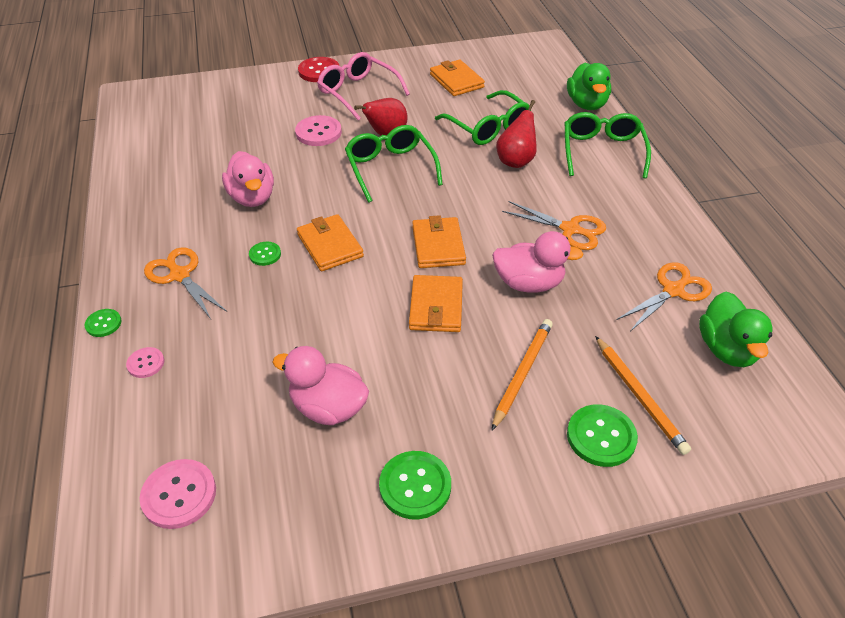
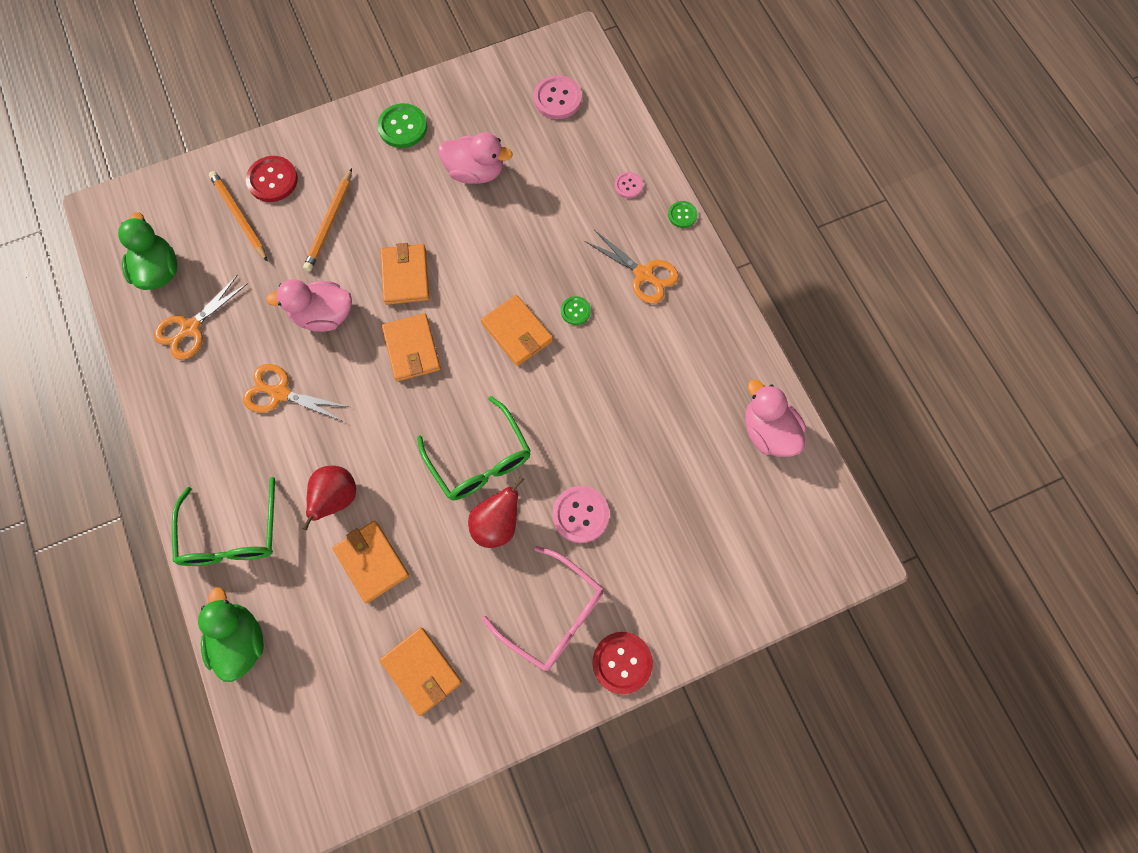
camera: 170 degrees right, 25 degrees up
(252, 197) = (617, 386): pink duck -> pink duck (768, 431)
(488, 127) = (371, 562): green glasses -> orange wallet
(601, 437) = (272, 180): green button -> red button

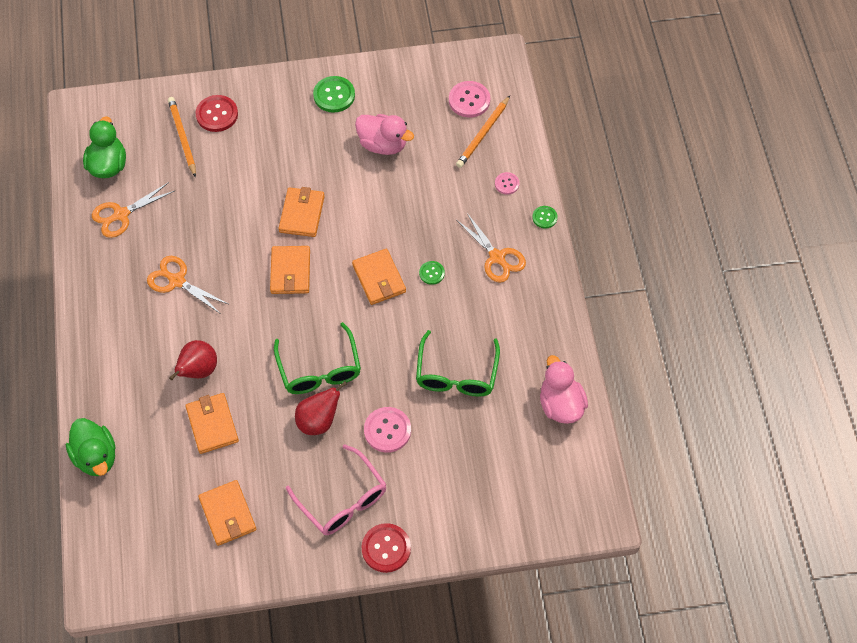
camera: 15 degrees right, 10 degrees down
(231, 535) = (110, 377): green glasses -> green glasses (456, 374)
(240, 641) = (96, 456): green duck -> green duck turned 150 degrees clockwise
(323, 315) = (227, 229): pink duck -> none
(329, 222) = (253, 158): orange pencil -> orange pencil (483, 134)

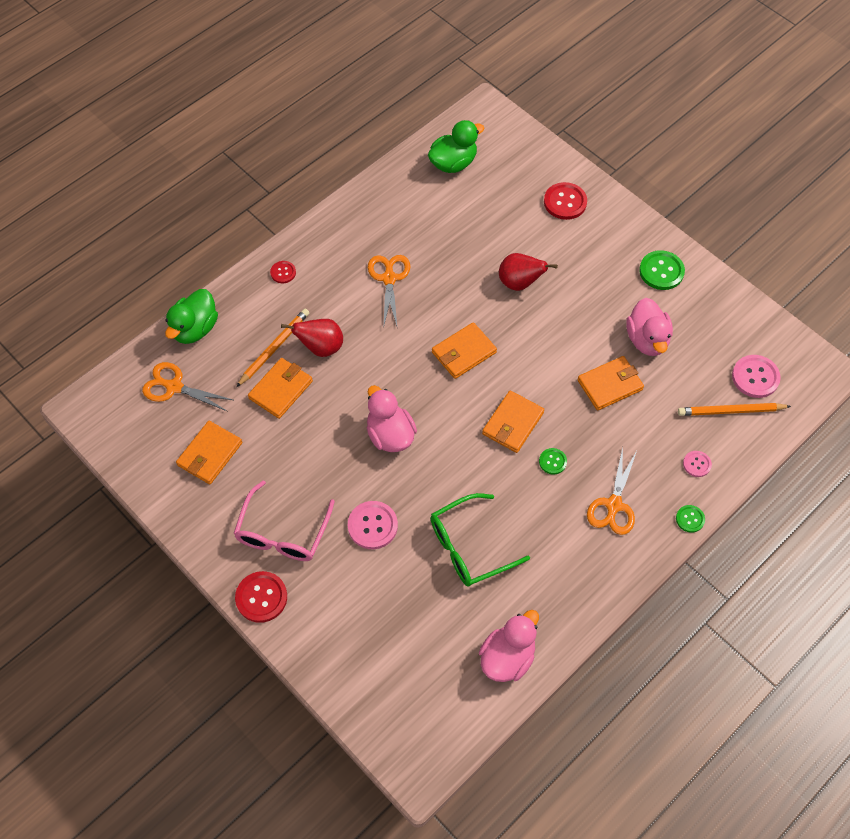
camera: 55 degrees right, 0 degrees up
(100, 355) = (283, 272): none -> red button
(121, 215) = (416, 201): orange scissors -> orange scissors (174, 387)
(182, 137) = (522, 194): orange pencil -> orange pencil (274, 348)
(302, 214) = (525, 324): orange wallet -> orange wallet (610, 385)
(318, 421) = (342, 466): red pear -> red pear (519, 283)
(319, 369) = (390, 435): green glasses -> pink duck

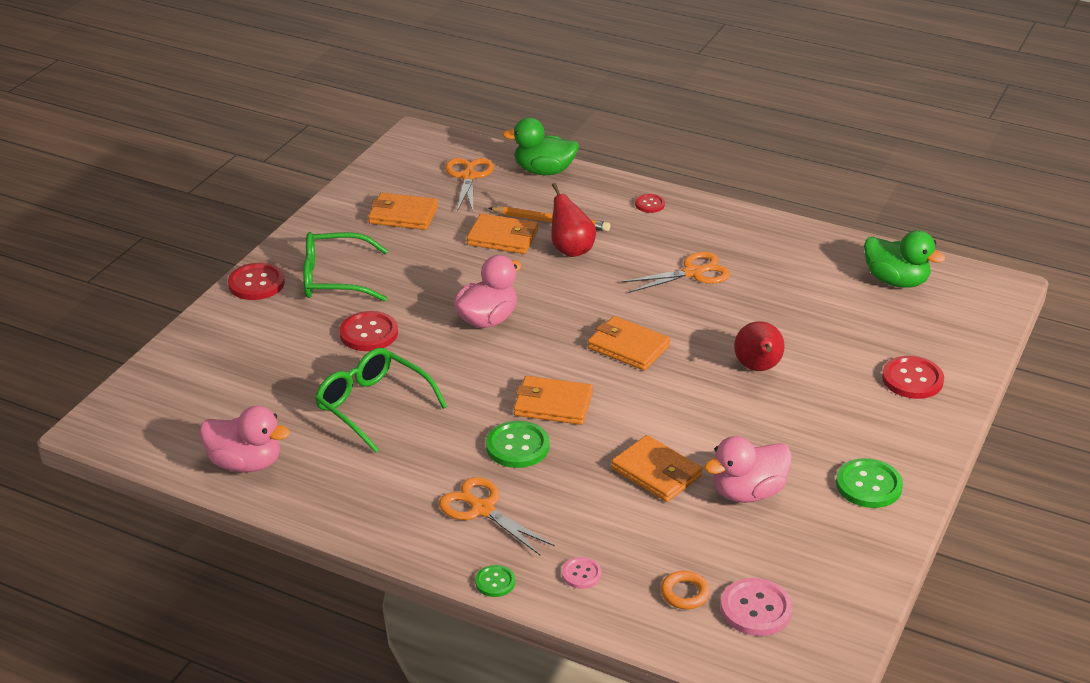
camera: 70 degrees right, 25 degrees down
(282, 533) = (334, 279): pink glasses -> green glasses
(372, 526) = (369, 333): pink button -> red button
(552, 461) = (517, 446): green button -> green button, size x1.75
(613, 505) = (482, 509): orange scissors -> orange scissors turned 45 degrees clockwise
(731, 411) = (685, 593): orange pencil -> orange ring

